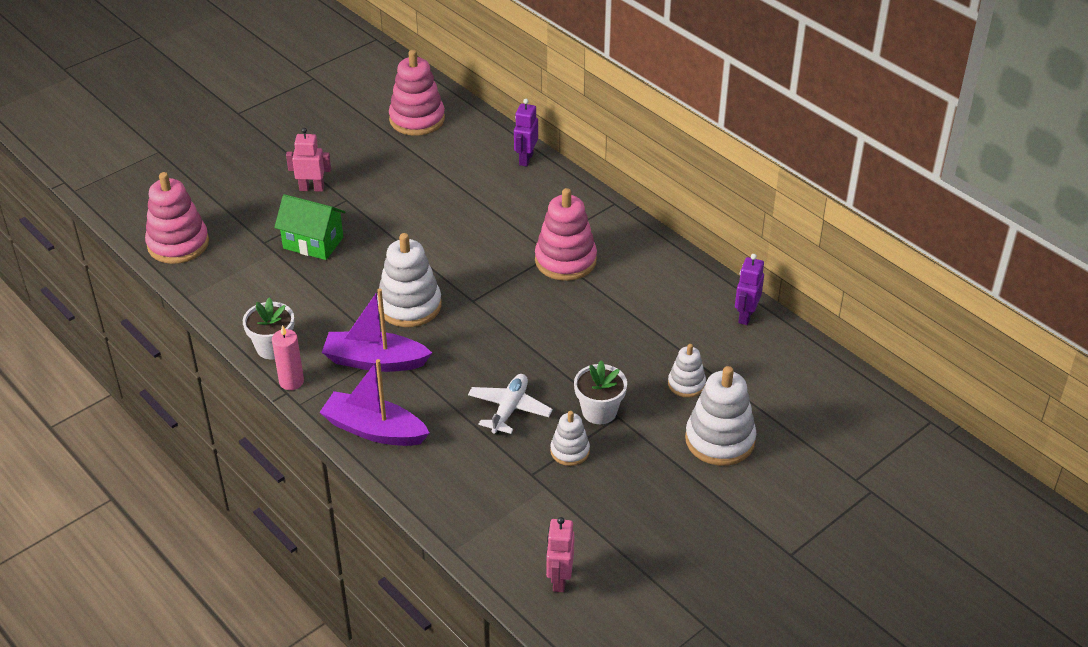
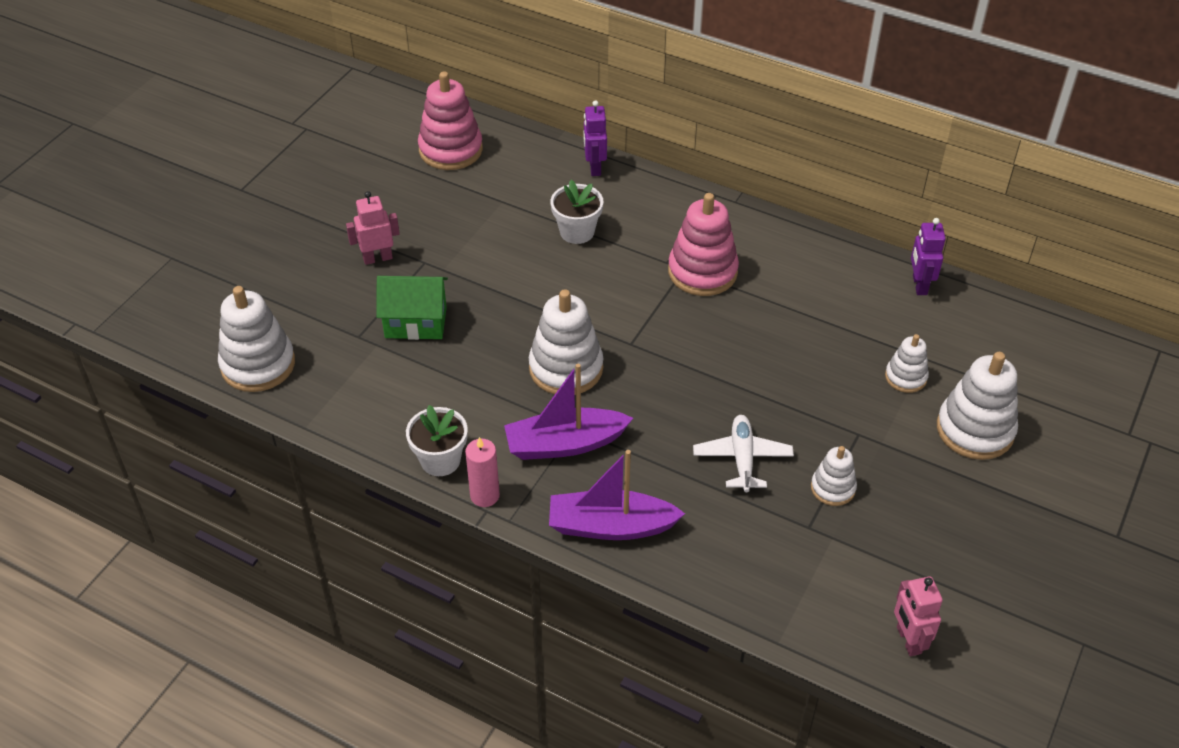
camera: 20 degrees left, 5 degrees up
(178, 244) = (258, 364): pink stacking toy -> white stacking toy
(599, 411) = (836, 433): white flower pot -> white flower pot (577, 232)

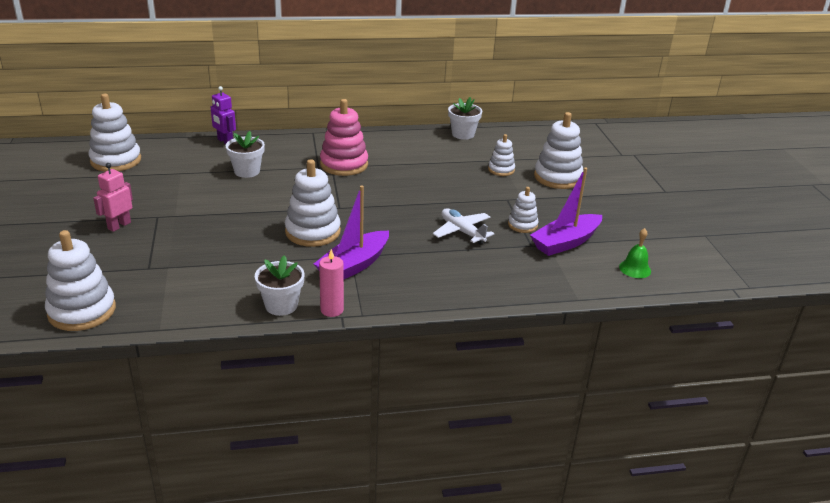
camera: 40 degrees left, 15 degrees down
(416, 322) = (184, 246): green house -> none
(451, 150) = (116, 160): pink stacking toy -> white stacking toy
(611, 526) = (427, 290): purple boat -> purple boat (565, 242)
(908, 640) = (635, 269): pink robot -> green bell
(919, 285) = (463, 134): purple robot -> white flower pot

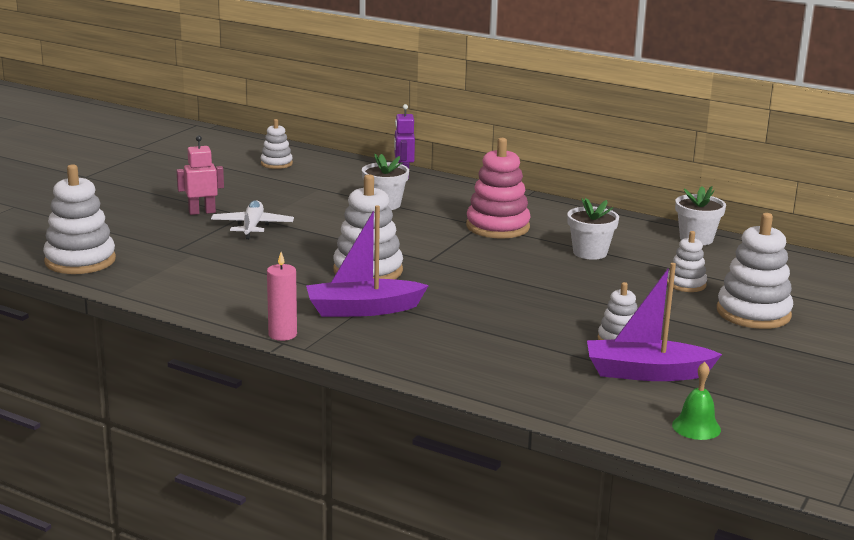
camera: 40 degrees right, 10 degrees down
(116, 160) = (276, 163): white stacking toy -> white stacking toy, size x0.56
(281, 305) = (242, 314): white flower pot -> white flower pot (590, 252)
(462, 232) = (532, 322): white plane -> white plane (252, 227)

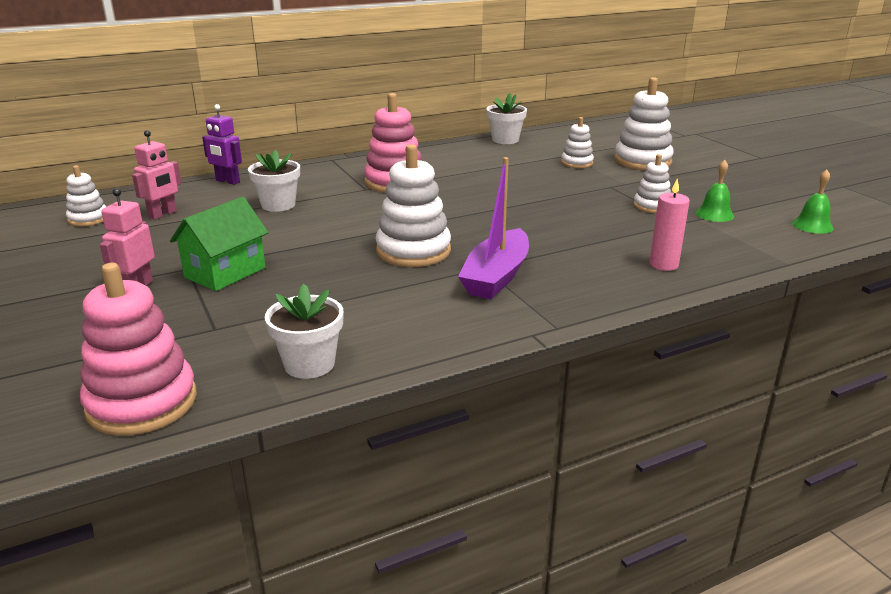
camera: 55 degrees left, 5 degrees up
(80, 261) = (142, 403): white stacking toy -> pink stacking toy
(252, 227) = (225, 272): white plane -> green house
(282, 334) = (513, 329): pink candle -> pink candle (663, 265)
(314, 179) = (163, 214): none -> pink robot
(590, 252) = (487, 171): white flower pot -> white flower pot (309, 364)
(646, 373) = (714, 214): purple boat -> green bell

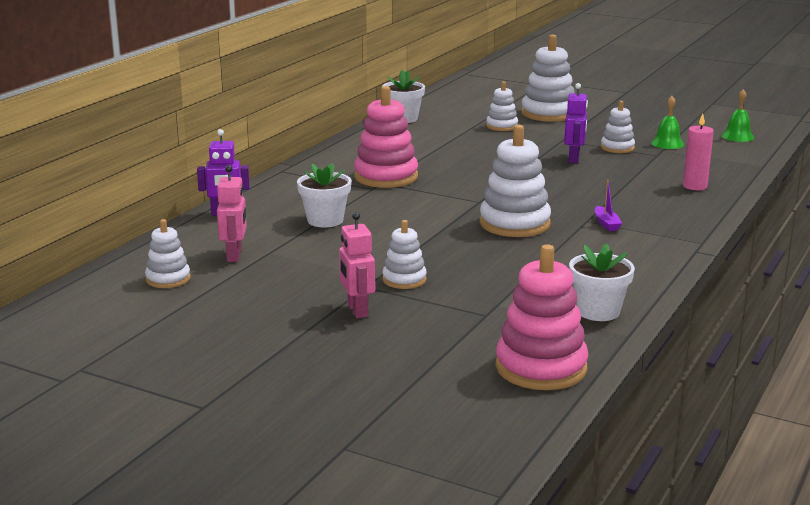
camera: 35 degrees left, 5 degrees down
(225, 272) = (404, 280): green house -> white stacking toy
(496, 276) = (606, 224): purple boat -> purple boat, size x0.43
(587, 206) = (574, 159): none -> purple robot

